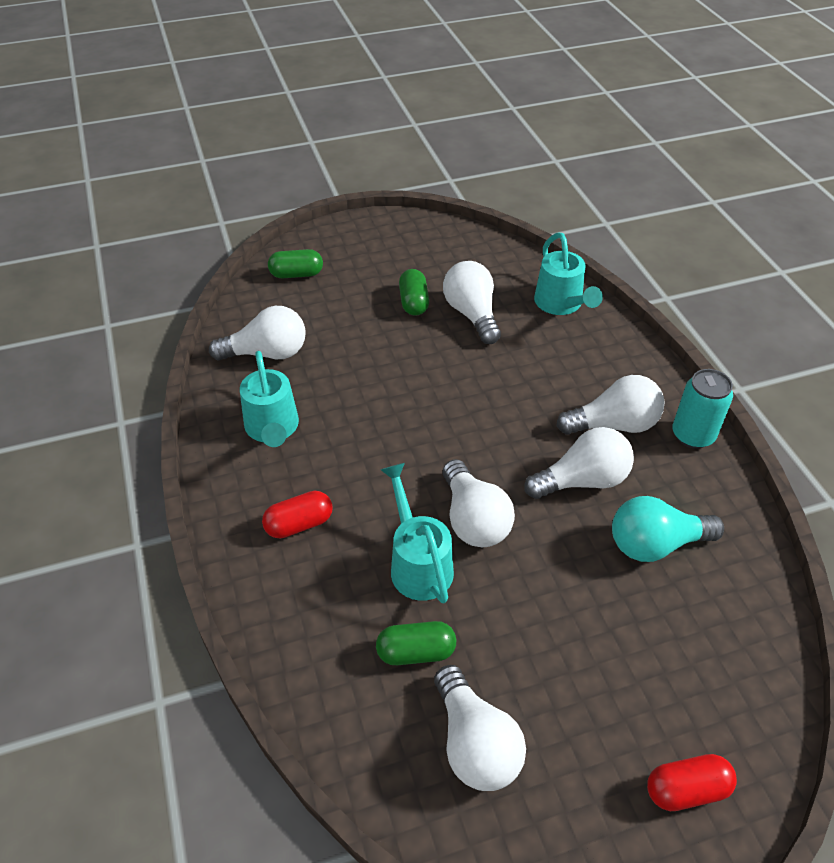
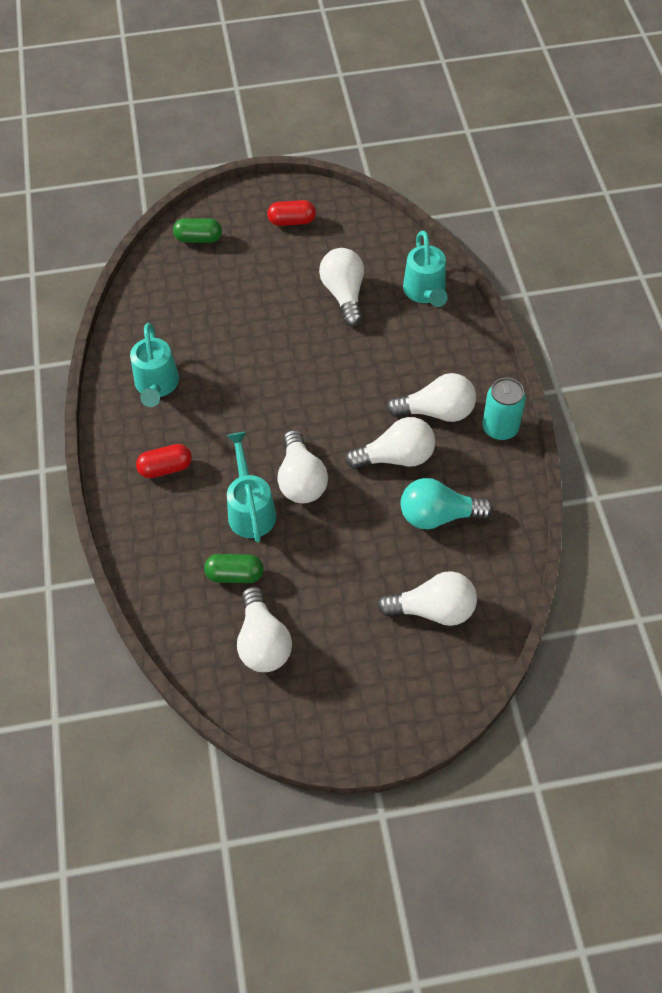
camera: 10 degrees right, 10 degrees up
(267, 353) = (162, 315): white light bulb -> white light bulb (433, 610)
(414, 302) = (296, 277): green capsule -> none
(686, 789) = (402, 690): red capsule -> red capsule (292, 221)

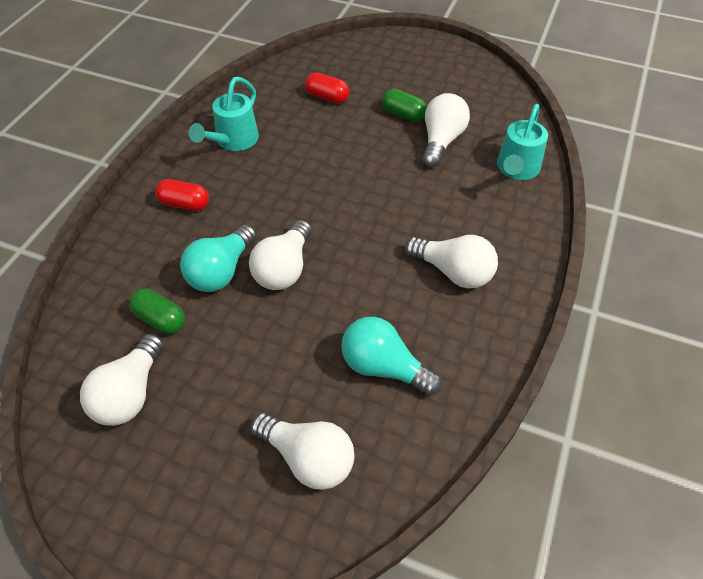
camera: 30 degrees right, 5 degrees down
(198, 239) = (355, 56): green capsule -> green capsule (403, 114)
(250, 509) = (221, 271): turquoise watering can -> turquoise light bulb
(292, 221) = (439, 72): red capsule -> red capsule (327, 97)
(396, 457) = (384, 293): white light bulb -> none
(500, 428) = (506, 317): turquoise can -> none

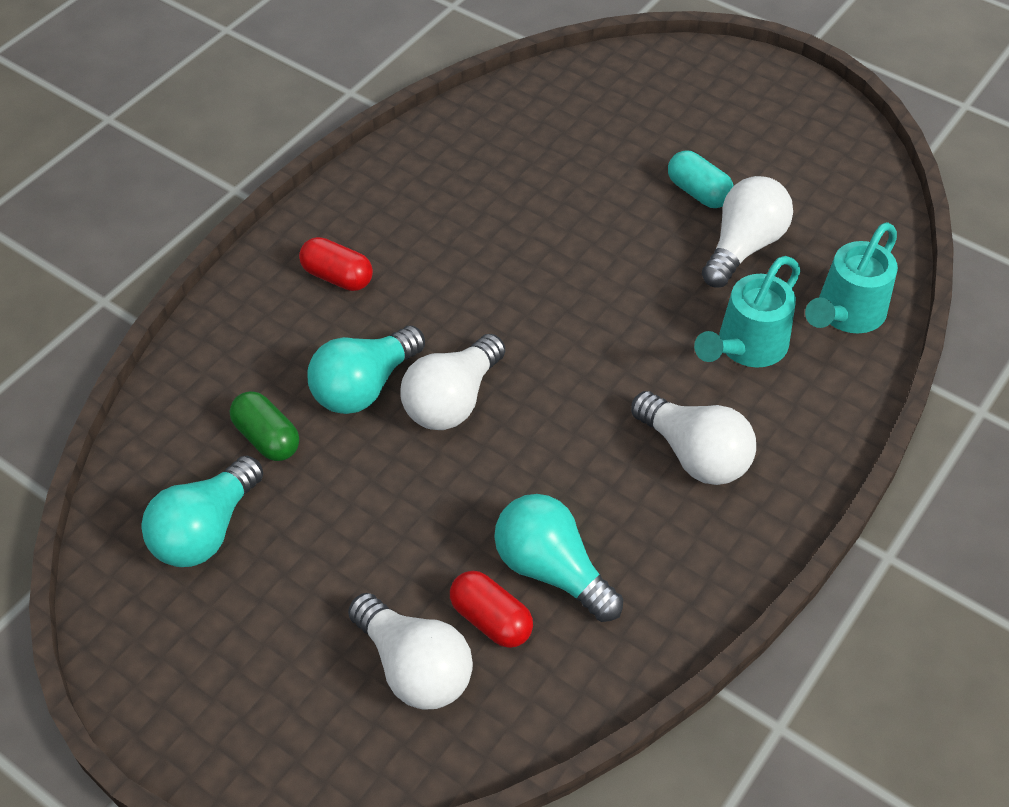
camera: 15 degrees right, 0 degrees up
(130, 393) = (206, 530): white light bulb -> turquoise light bulb
(233, 141) = (430, 191): turquoise watering can -> turquoise watering can (746, 347)
(327, 97) = (589, 143): red capsule -> red capsule (491, 619)
(403, 114) = (698, 192): green capsule -> turquoise capsule

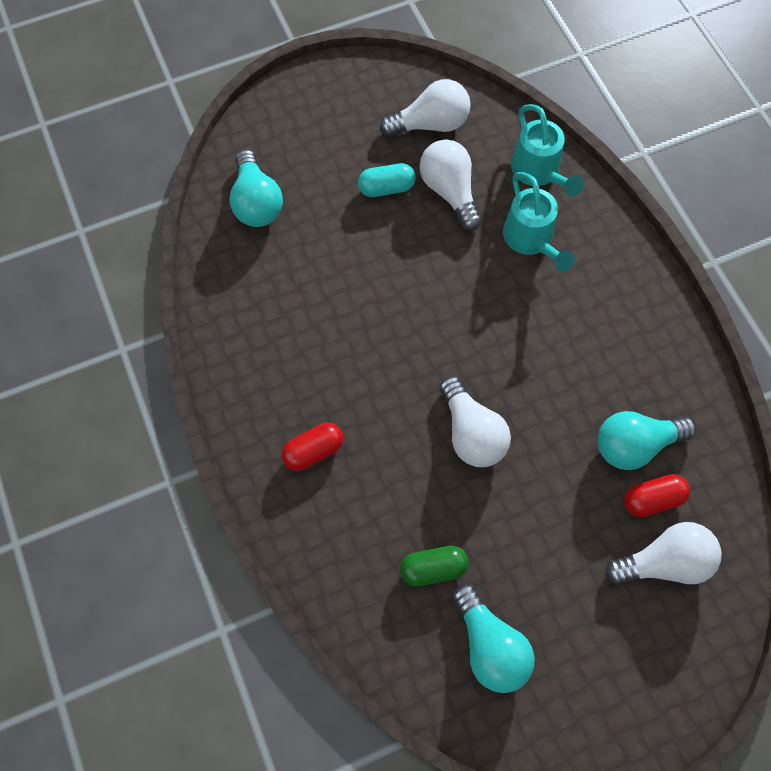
camera: 60 degrees left, 15 degrees up
(364, 386) = (426, 482): turquoise light bulb -> turquoise light bulb (256, 202)
(695, 454) = (595, 317): white light bulb -> white light bulb (430, 124)

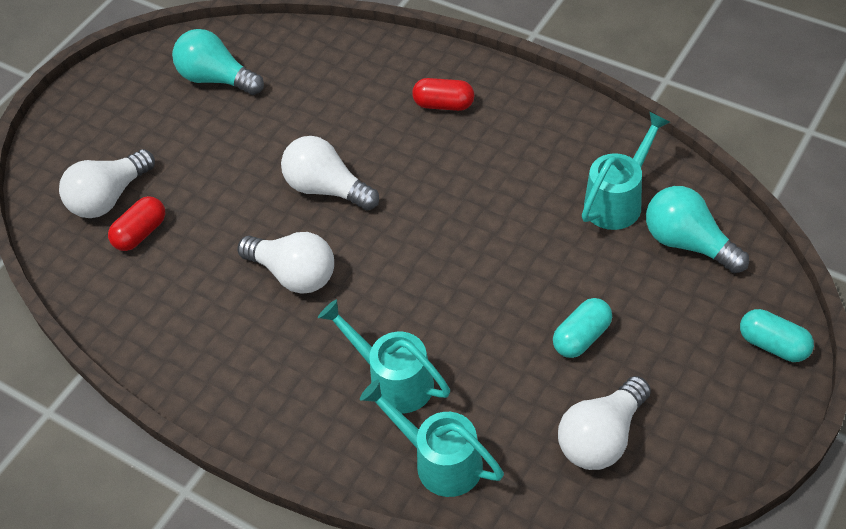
camera: 150 degrees right, 15 degrees down
(268, 265) = (618, 200): none -> turquoise watering can
(279, 108) = (773, 345): none -> turquoise capsule
(313, 451) = (444, 104): red capsule -> red capsule turned 75 degrees clockwise
(433, 568) = (291, 94): green capsule -> none
(450, 192) = (515, 376): white light bulb -> white light bulb (294, 274)
(635, 445) = (178, 263): turquoise light bulb -> none

